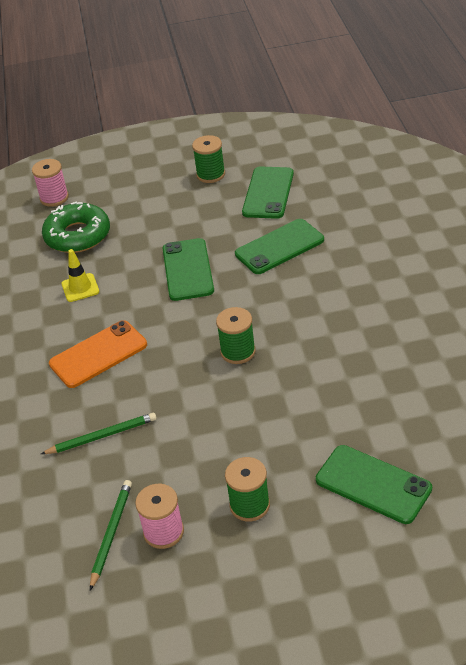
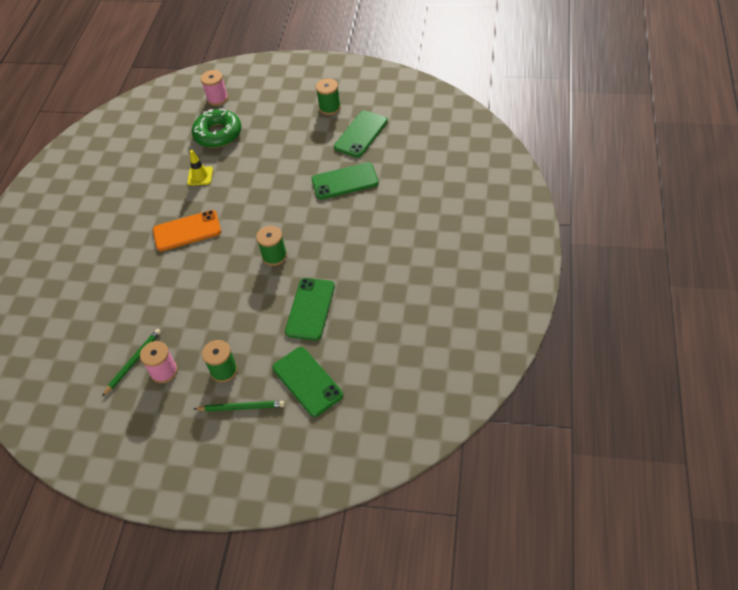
camera: 20 degrees right, 10 degrees up
(102, 436) = (160, 292): green pencil -> green pencil (241, 407)
(188, 270) = (275, 182): green phone -> green phone (310, 309)

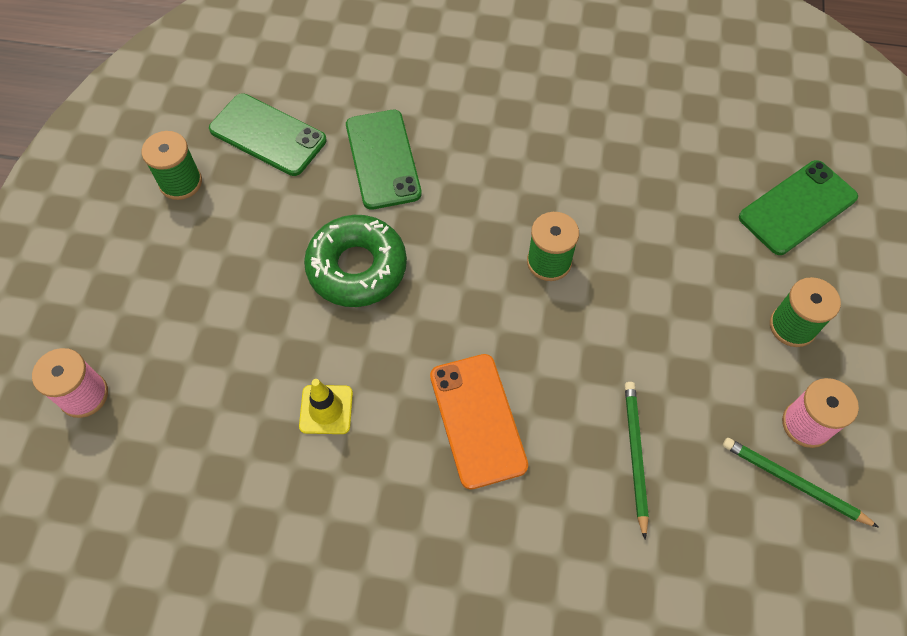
camera: 95 degrees left, 10 degrees up
(218, 134) = (203, 384): green donut -> green donut (357, 267)
(241, 407) = (856, 295): green pencil -> green pencil (635, 455)
(310, 309) = (662, 206): green phone -> none

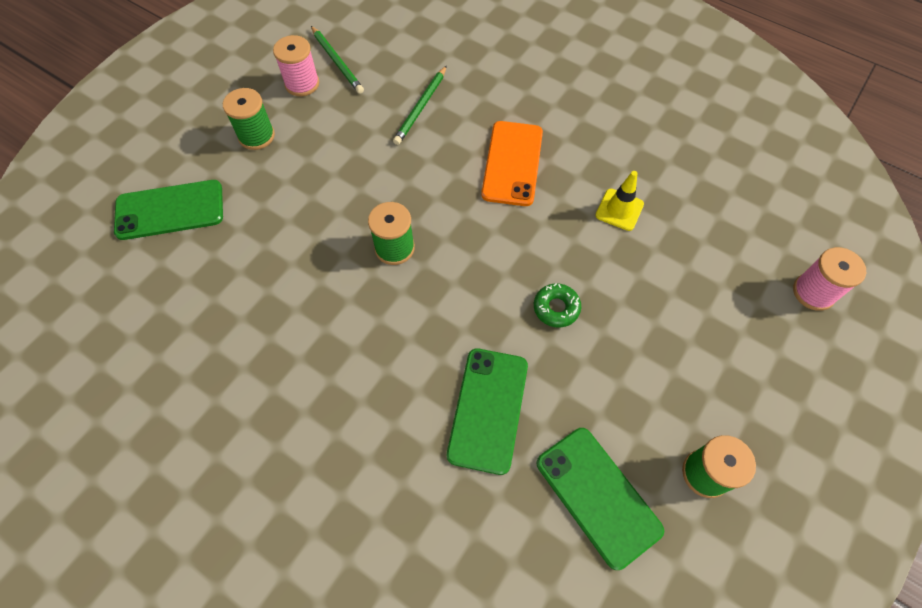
camera: 155 degrees left, 0 degrees up
(357, 267) = (556, 308): green donut -> green donut, size x0.50

